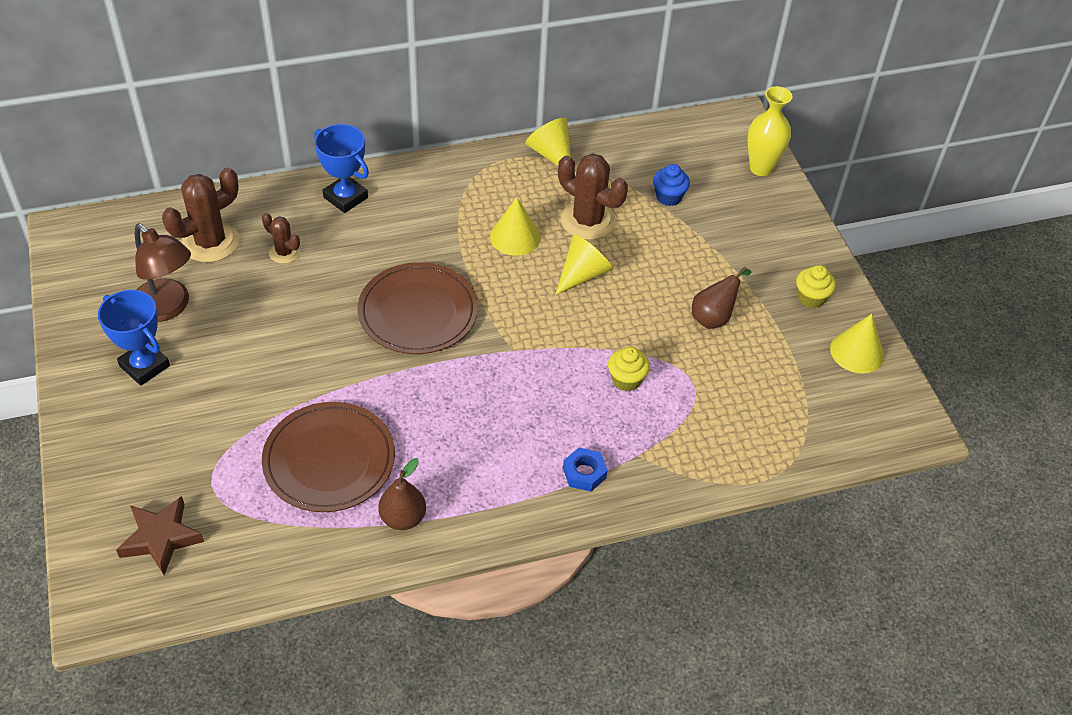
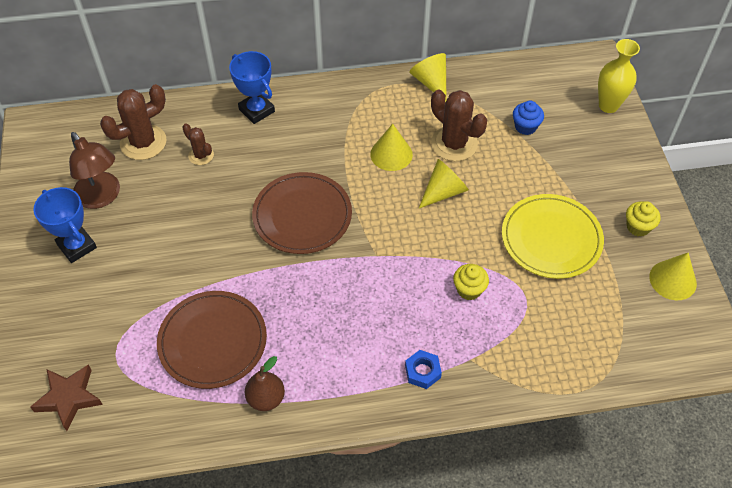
camera: 10 degrees right, 5 degrees up
(714, 317) = (551, 238): brown pear -> yellow plate

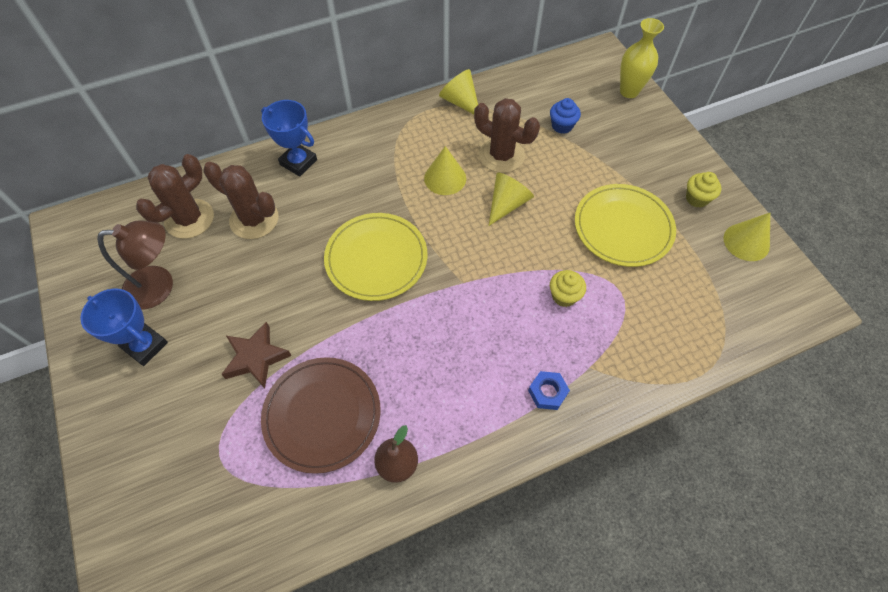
camera: 15 degrees left, 5 degrees up
(69, 398) = (179, 522): brown star -> brown star (256, 357)
(102, 197) = (159, 286): brown lamp -> brown lamp turned 45 degrees counterclockwise
(201, 155) = (254, 219): brown cactus -> brown cactus, size x1.84
(302, 215) = (376, 258): brown plate -> yellow plate

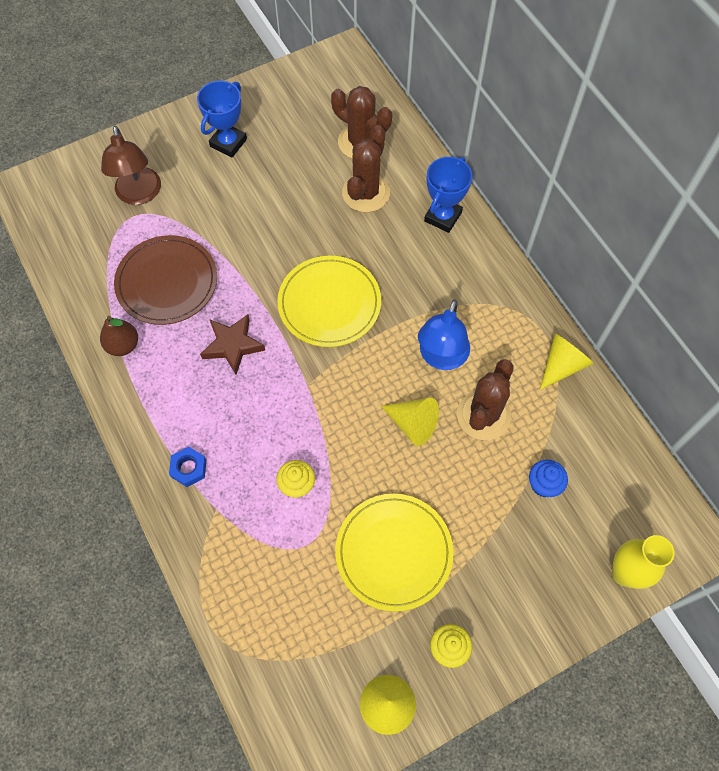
camera: 85 degrees right, 5 degrees up
(159, 286) = (286, 138): brown lamp -> brown lamp (139, 195)
(256, 357) = (219, 223): brown star -> brown star (233, 345)
(445, 178) = (441, 358): yellow cone -> blue lamp

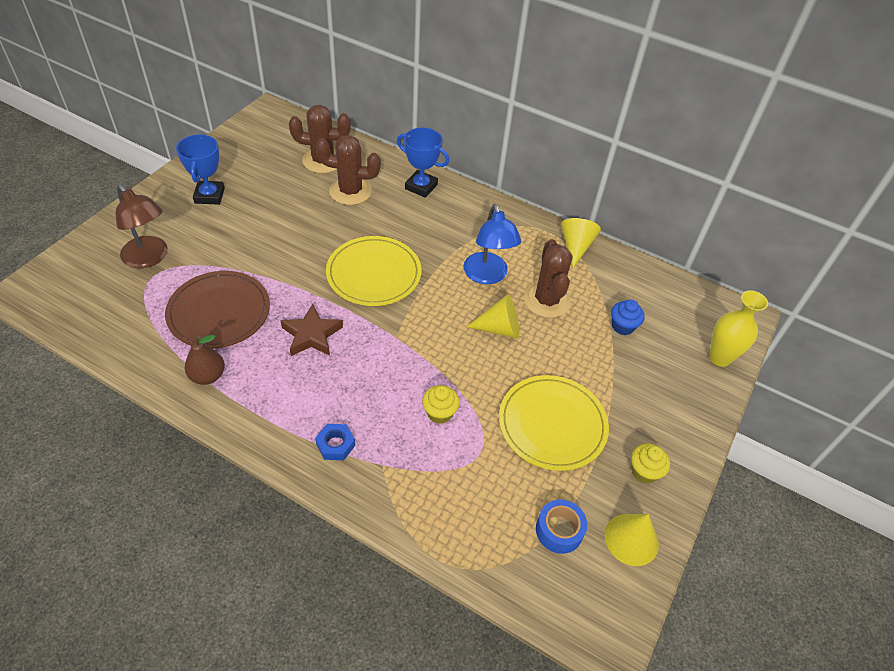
camera: 35 degrees left, 15 degrees down
(328, 657) = (559, 530): none -> blue tape
(366, 193) = (350, 191): brown cactus -> brown cactus turned 75 degrees counterclockwise
(443, 217) = (421, 187): blue trophy -> blue trophy turned 60 degrees counterclockwise

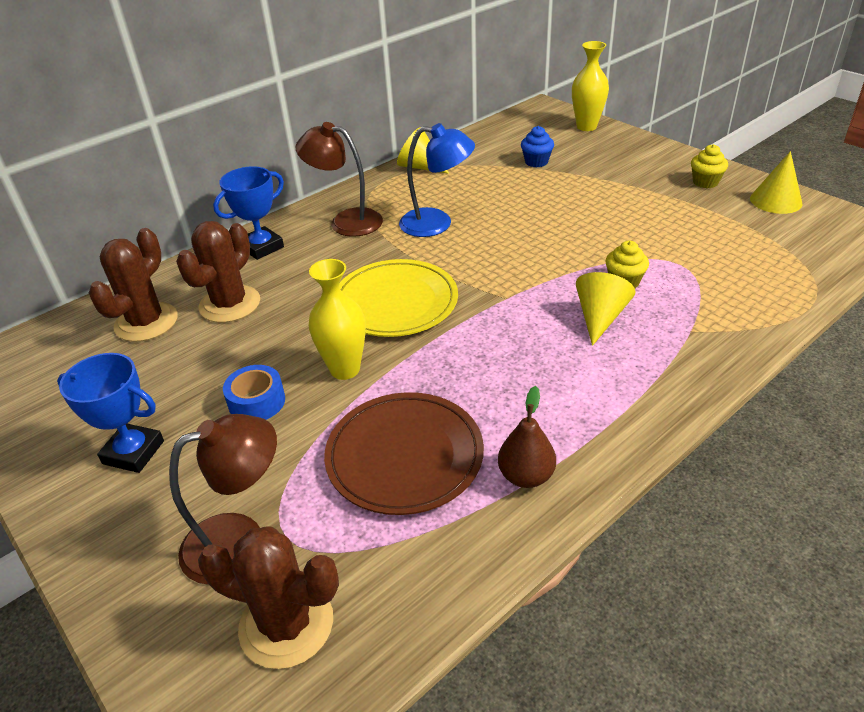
camera: 65 degrees left, 10 degrees down
(295, 265) = (345, 369): none -> yellow vase
(312, 335) = (481, 366): brown star -> none
(335, 445) = (660, 363): blue nut -> none
(471, 222) = (346, 221): none -> brown lamp
(499, 328) = (516, 228): yellow cone -> yellow cone (600, 317)
(546, 300) = (487, 195): brown cactus -> brown cactus (286, 624)
(552, 424) = (648, 218): yellow plate -> none
(559, 530) = (769, 234): blue tape -> blue tape (257, 402)

